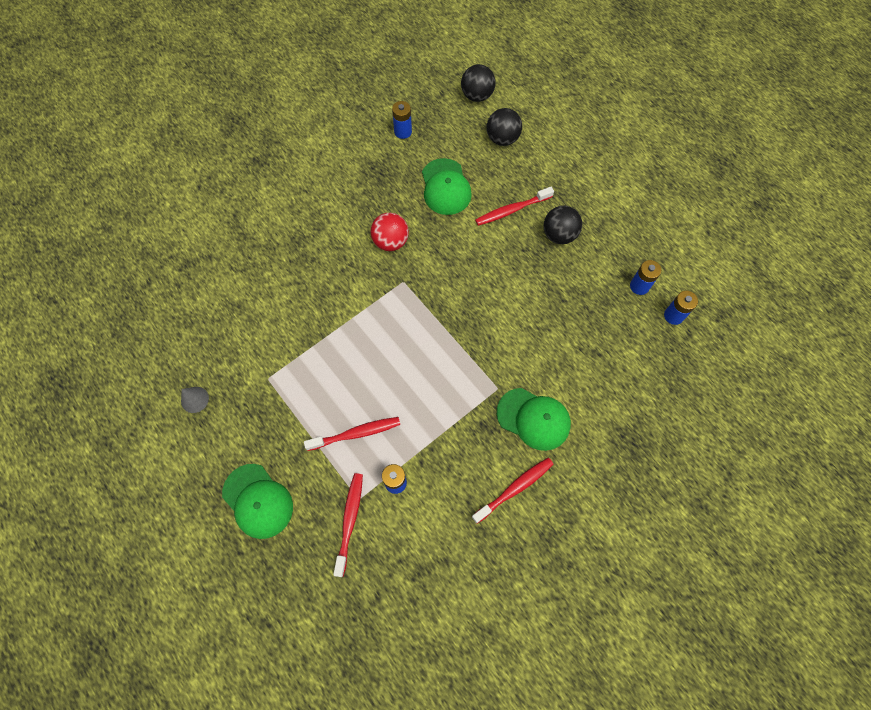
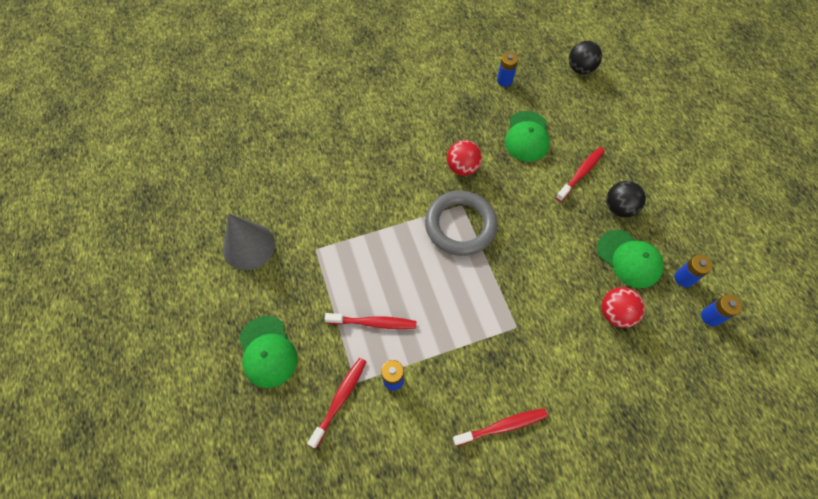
camera: 20 degrees right, 5 degrees down
(195, 399) = (249, 246): grey cone -> grey cone, size x2.09
(409, 304) = (460, 225): none -> grey ring
(502, 139) = (592, 111): black ball -> none
(511, 210) = (581, 173): red toothbrush -> red toothbrush turned 135 degrees clockwise
(533, 419) = (541, 367): green cap -> green cap (629, 259)
(586, 343) = (615, 313): none -> red ball

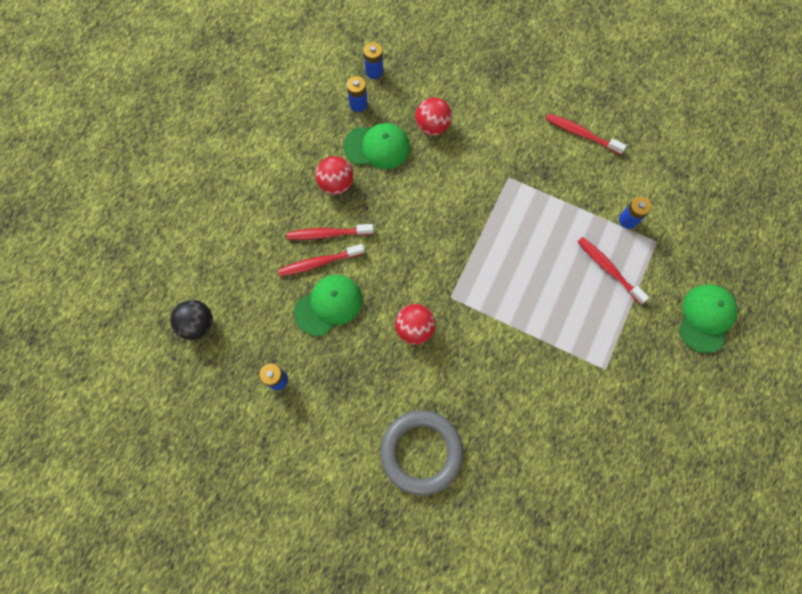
camera: 135 degrees left, 10 degrees up
(249, 246) = (660, 423): grey cone -> none
(340, 399) = (676, 240): red toothbrush -> red toothbrush (319, 262)
(460, 225) = (470, 281): grey ring -> grey ring (421, 452)
(619, 208) = (336, 183): black ball -> red ball
(629, 259) = (377, 147): green cap -> green cap turned 90 degrees clockwise

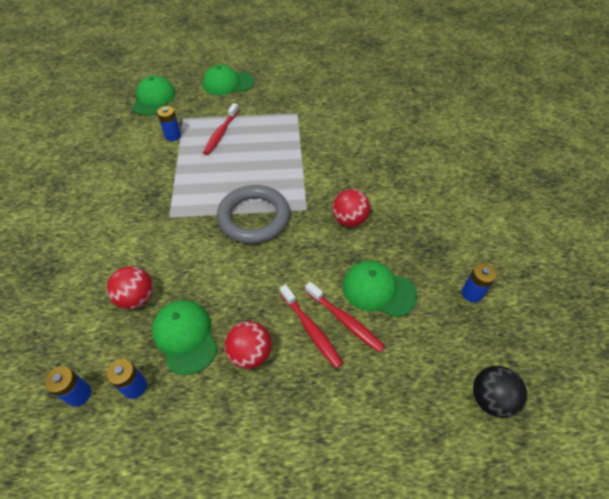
camera: 120 degrees left, 20 degrees down
(421, 452) = (433, 177): grey ring -> grey ring (254, 217)
(581, 134) = (101, 186): red toothbrush -> none
(709, 223) = (154, 99): none -> green cap

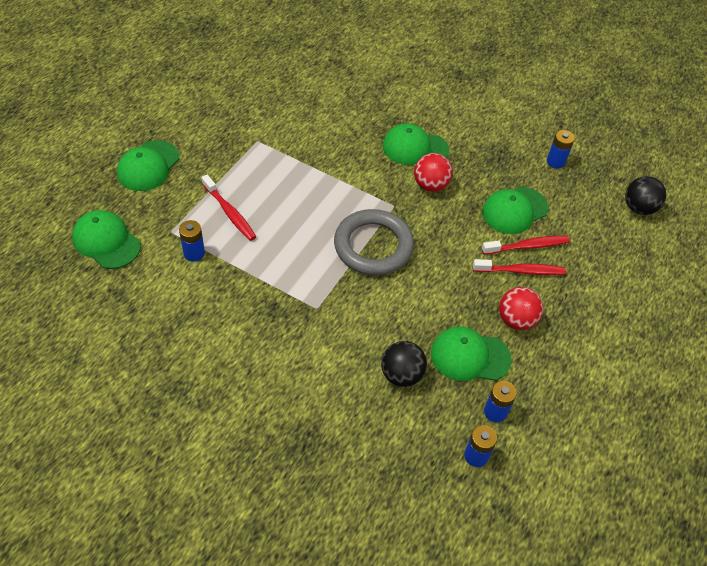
camera: 60 degrees left, 0 degrees up
(137, 298) = (401, 374): red ball -> black ball
(379, 191) = (415, 148): none -> green cap

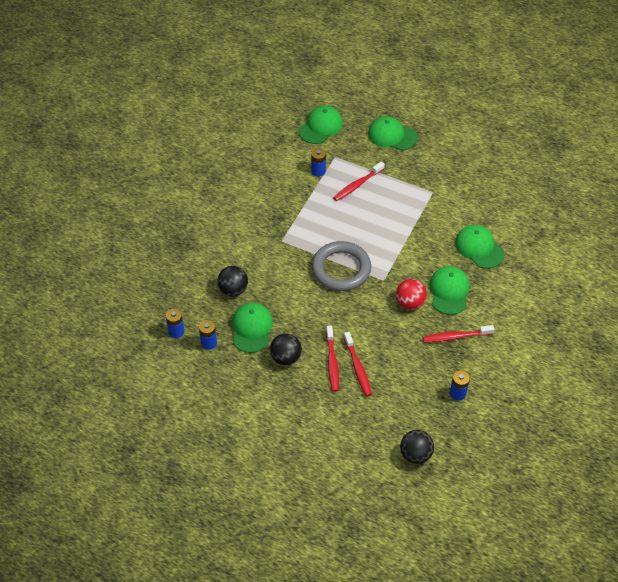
camera: 90 degrees right, 0 degrees up
(479, 152) = (455, 337): none -> red toothbrush
(514, 210) = (394, 360): green cap -> green cap (479, 248)
(516, 320) = (286, 357): red ball -> black ball

